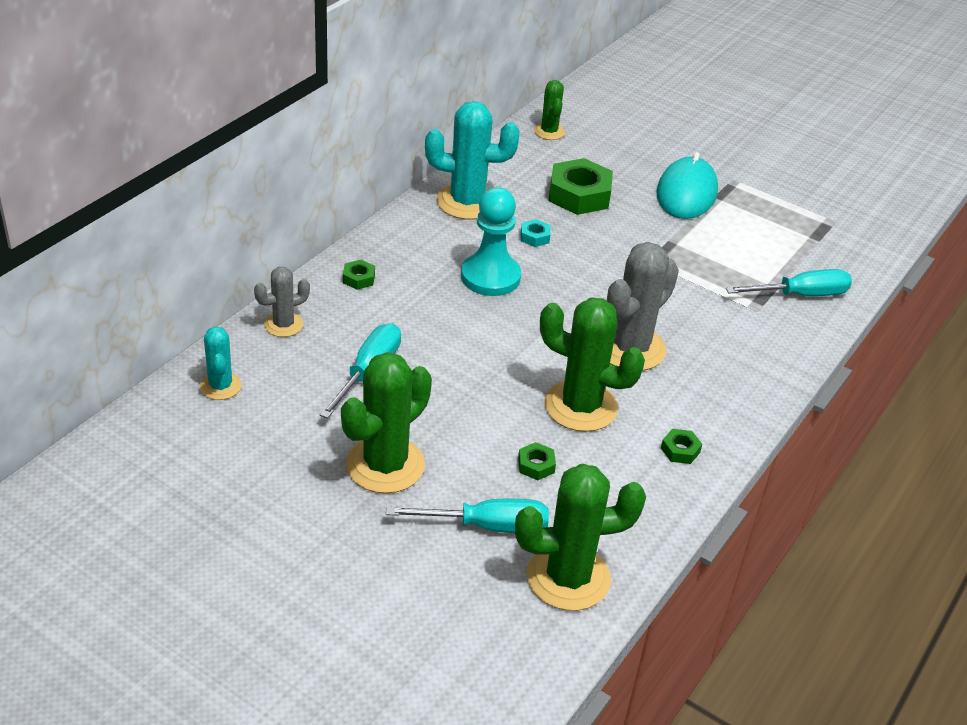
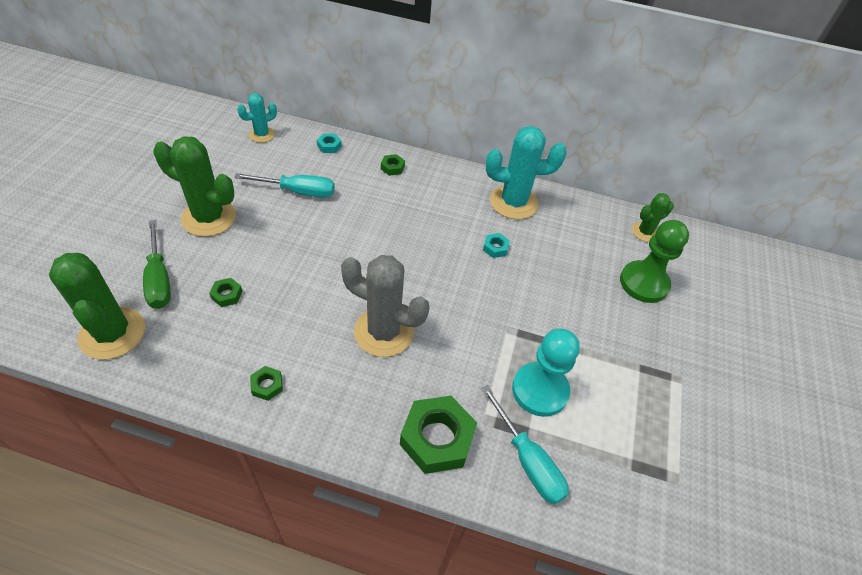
camera: 70 degrees right, 10 degrees up
(283, 325) = (329, 146): grey cactus -> turquoise nut
(467, 202) = (513, 202): turquoise cactus -> turquoise cactus turned 75 degrees counterclockwise
(487, 526) = (159, 279): turquoise screwdriver -> green screwdriver
(490, 277) = (430, 232): turquoise pawn -> turquoise pawn (540, 390)
(579, 195) = (570, 265): green nut -> green nut (437, 438)
(580, 406) = (300, 310): green cactus -> none
(618, 158) = (644, 283): none -> green pawn
(686, 193) = (629, 341): turquoise mouse -> none

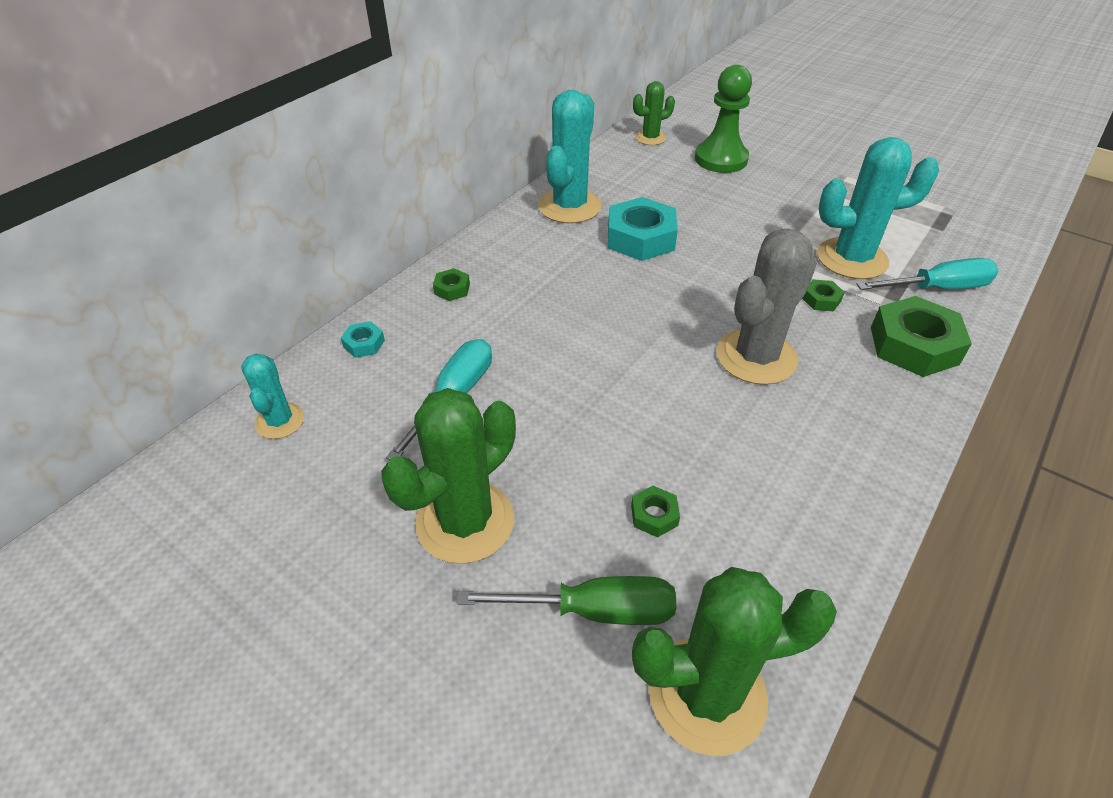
camera: 65 degrees left, 5 degrees down
(267, 385) = (833, 488): green nut -> green nut (821, 300)
(495, 248) = (640, 238): turquoise nut -> turquoise nut, size x2.18
(540, 390) = (852, 259): turquoise pawn -> turquoise cactus
(645, 232) = (650, 138): green cactus -> green cactus turned 75 degrees clockwise

